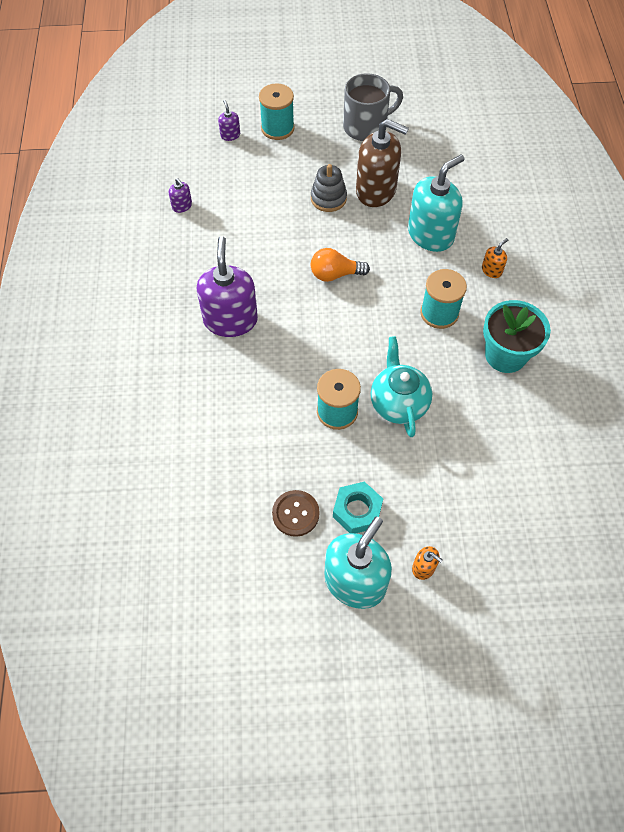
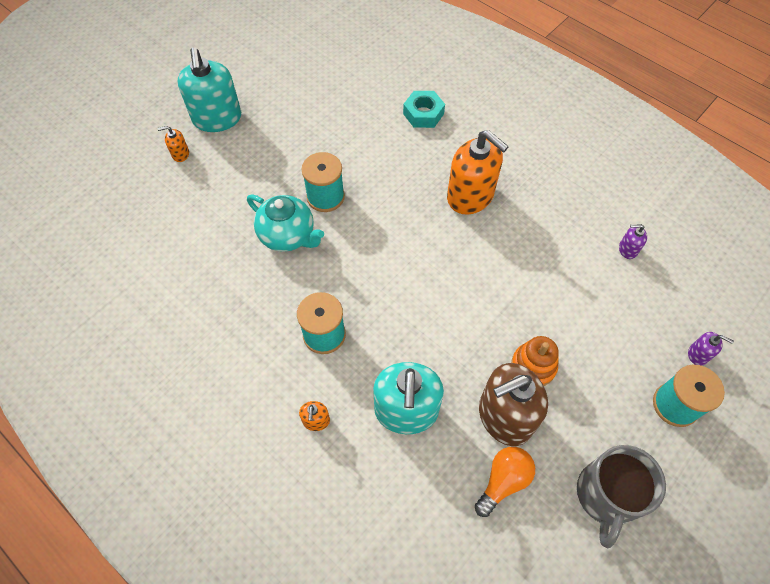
camera: 135 degrees right, 0 degrees up
(230, 320) = (470, 196): purple soap dispenser -> orange soap dispenser
(295, 514) = (288, 123): brown button -> none
(328, 198) = (533, 366): grey stacking toy -> orange stacking toy
(335, 274) = (442, 296): orange light bulb -> orange light bulb (503, 481)
(357, 511) = (251, 152): turquoise nut -> turquoise nut (423, 114)
(505, 355) = (236, 342): turquoise flower pot -> none

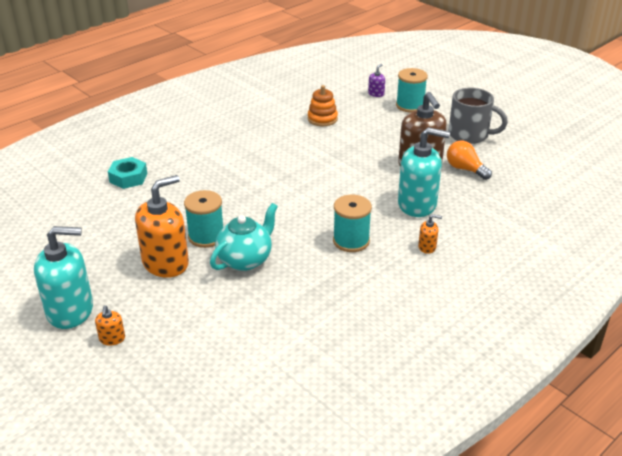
camera: 85 degrees left, 25 degrees down
(470, 196) = (229, 162): orange soap dispenser -> orange soap dispenser (165, 263)
(533, 366) = (382, 150): orange stacking toy -> orange stacking toy (322, 119)
(627, 249) = (294, 105): purple soap dispenser -> none

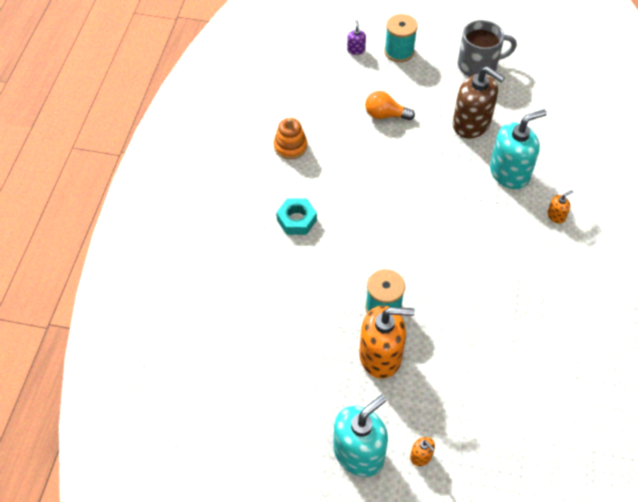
camera: 35 degrees left, 20 degrees up
(128, 178) = (244, 281): turquoise nut -> turquoise nut (296, 220)
(165, 263) = (380, 356): orange soap dispenser -> orange soap dispenser turned 75 degrees clockwise
(245, 260) = (438, 312): turquoise teapot -> none
(322, 119) = (340, 109): orange stacking toy -> orange stacking toy (290, 146)
(351, 241) = (497, 243): turquoise spool -> none
(465, 169) = (510, 110): orange light bulb -> orange light bulb (385, 115)

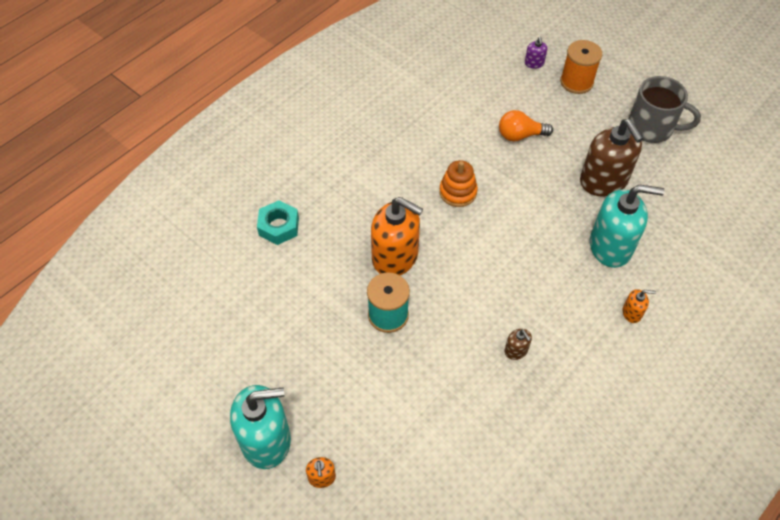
camera: 30 degrees right, 0 degrees up
(290, 146) = (407, 125): orange stacking toy -> orange stacking toy (458, 192)
(296, 220) = (365, 195): turquoise nut -> turquoise nut (279, 226)
(356, 50) = (534, 63): purple soap dispenser -> purple soap dispenser turned 150 degrees clockwise
(380, 356) = (352, 359): orange soap dispenser -> orange soap dispenser (395, 257)
(385, 115) = (520, 135): orange light bulb -> orange light bulb turned 45 degrees counterclockwise
(399, 51) = (576, 82): turquoise spool -> orange spool
(495, 285) = (516, 350): none -> brown soap dispenser

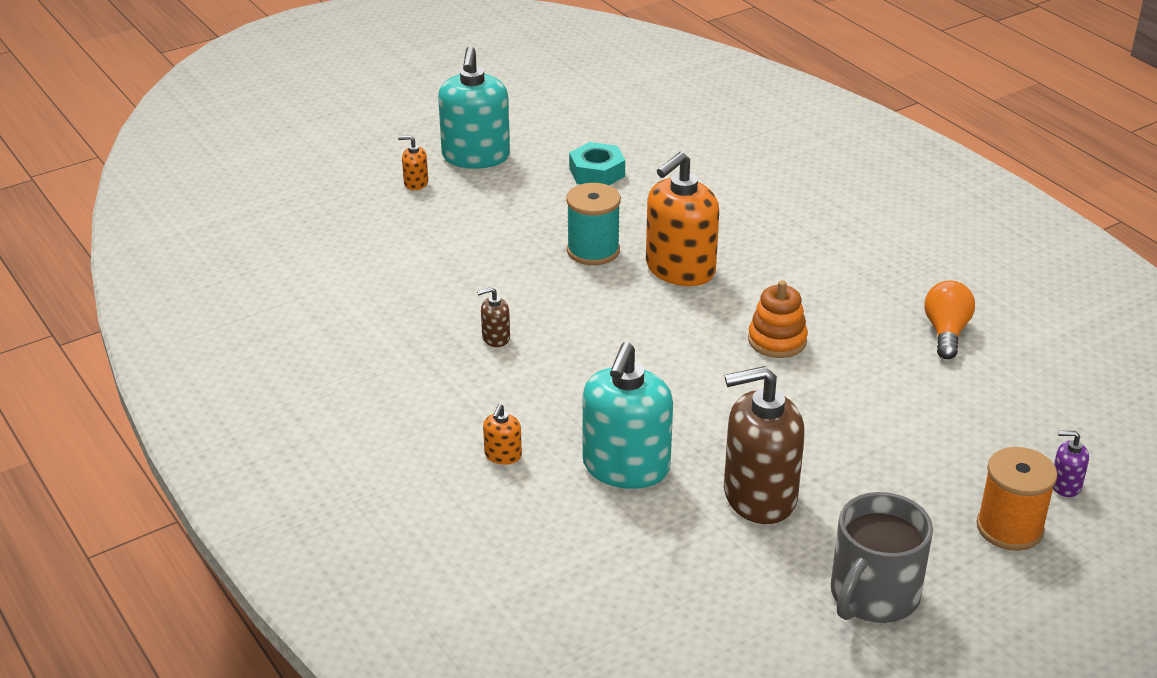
camera: 105 degrees right, 20 degrees down
(279, 226) = (759, 191): turquoise nut -> turquoise nut (597, 172)
(520, 135) = (882, 427): orange light bulb -> orange light bulb (946, 332)

